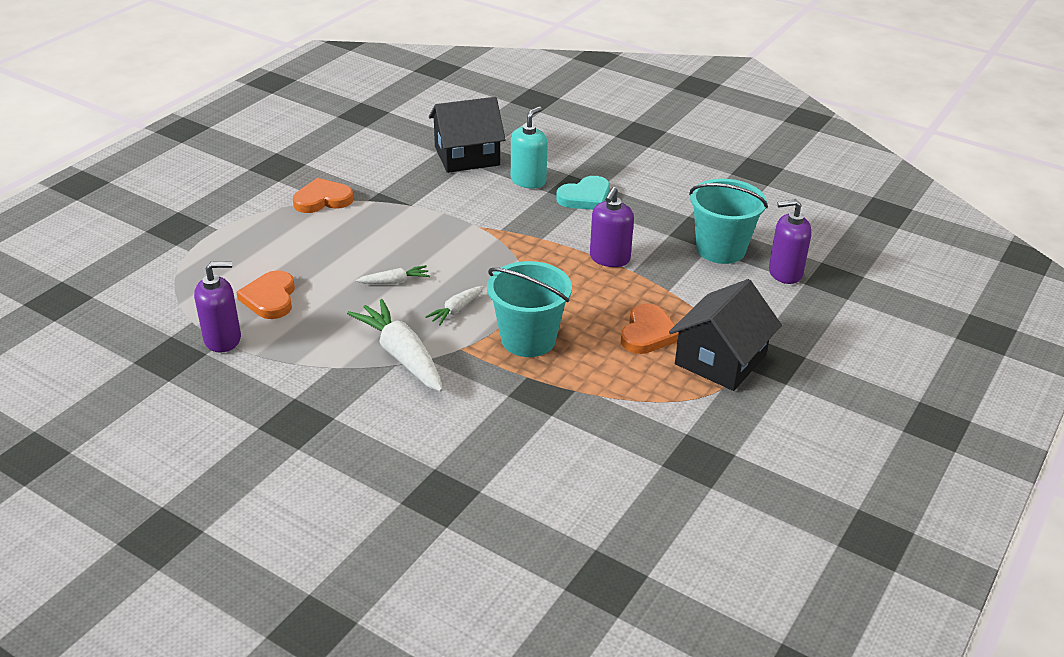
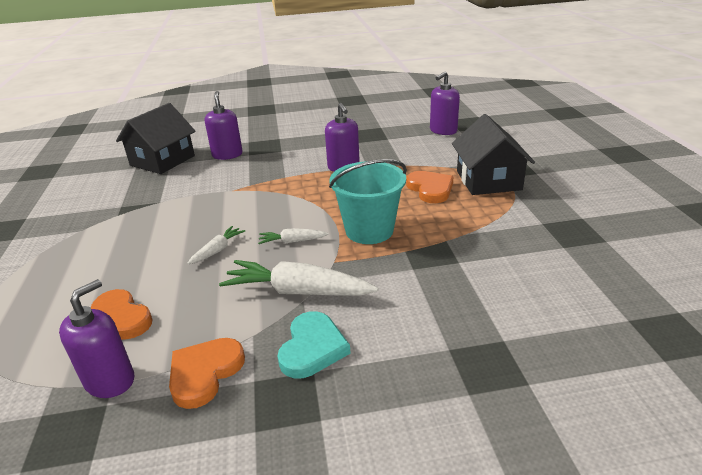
camera: 40 degrees left, 5 degrees down
(322, 200) = (75, 232): orange heart -> orange heart (205, 373)
(456, 310) = (292, 241): white carrot -> white carrot turned 90 degrees clockwise
(528, 181) = (227, 155): turquoise soap dispenser -> purple soap dispenser
(585, 197) = (278, 147): turquoise heart -> turquoise heart (312, 348)
(720, 249) = (394, 136): turquoise bucket -> none

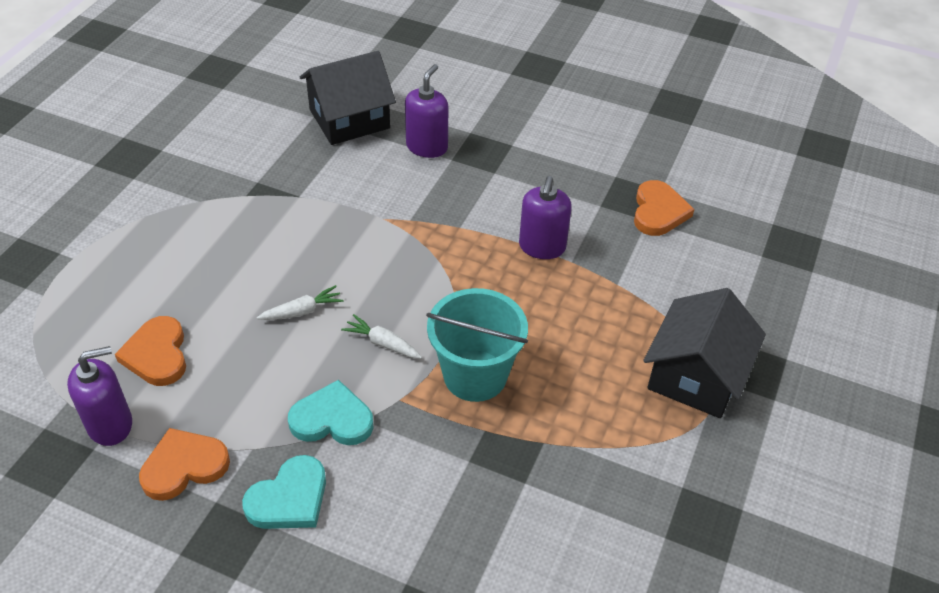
camera: 30 degrees right, 15 degrees up
(298, 291) = (332, 419): white carrot -> turquoise heart
(430, 189) = (608, 348): orange heart -> orange heart (658, 212)
(443, 131) = (737, 244): purple soap dispenser -> none

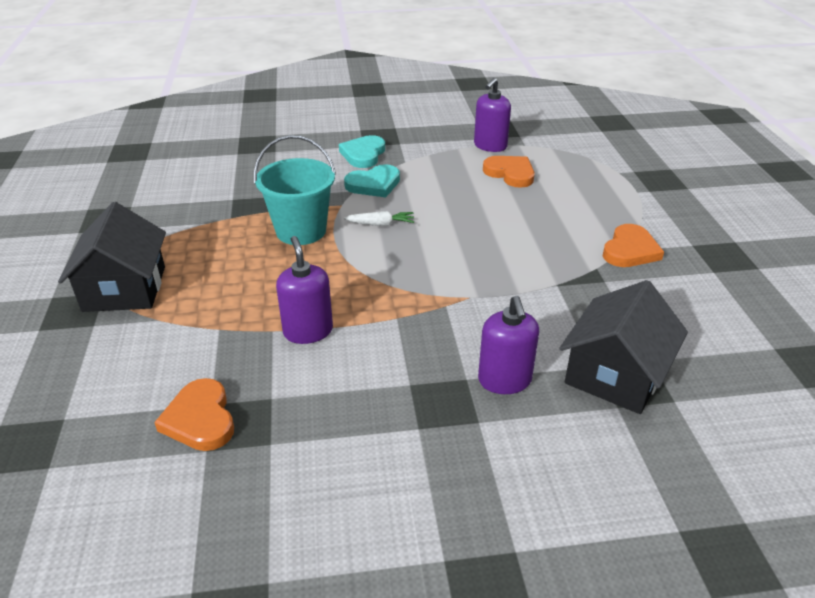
camera: 150 degrees right, 10 degrees down
(184, 466) = (431, 147): orange heart -> orange heart (630, 250)
(302, 311) = (454, 220): white carrot -> none

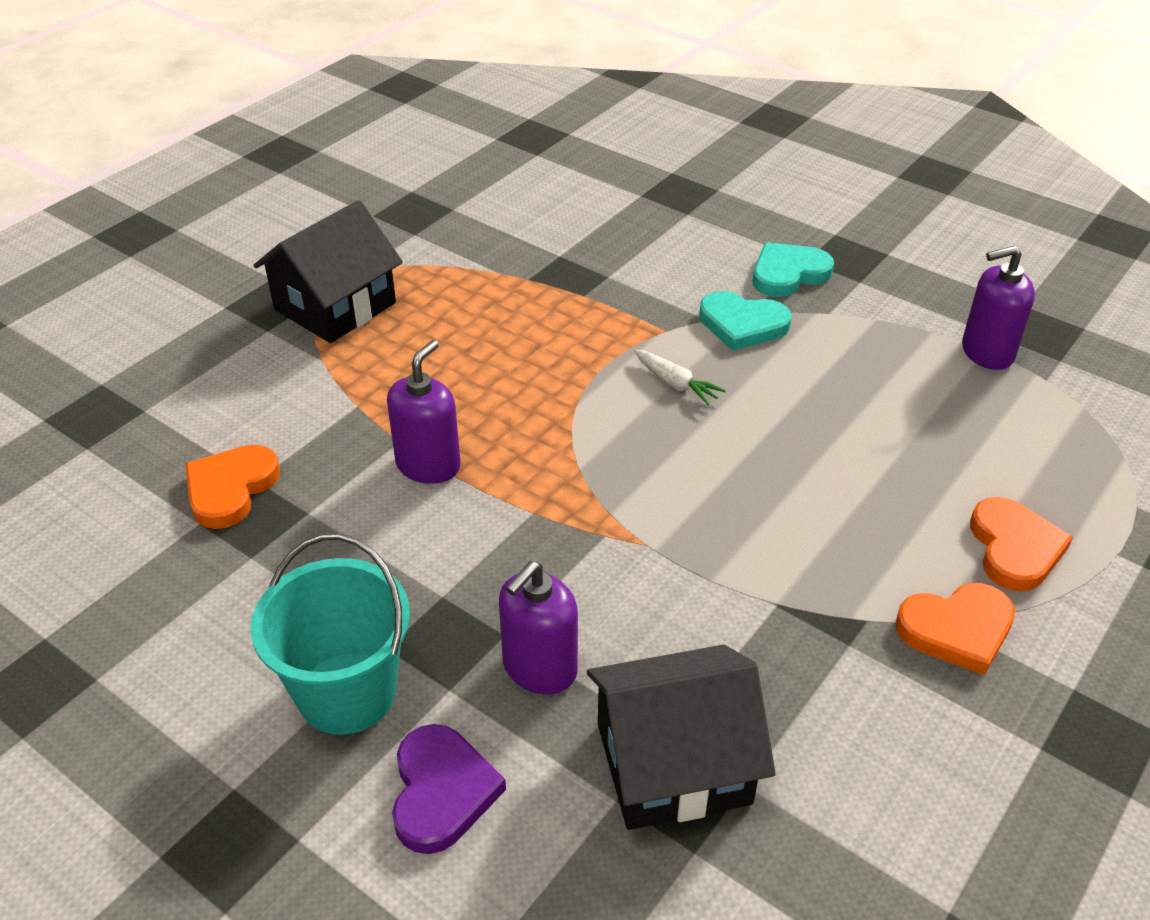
camera: 45 degrees right, 5 degrees up
(301, 231) = (576, 339): turquoise bucket -> turquoise bucket (347, 693)
(510, 173) = (953, 411): orange heart -> orange heart (1014, 548)
(546, 467) = (441, 791): none -> purple heart

